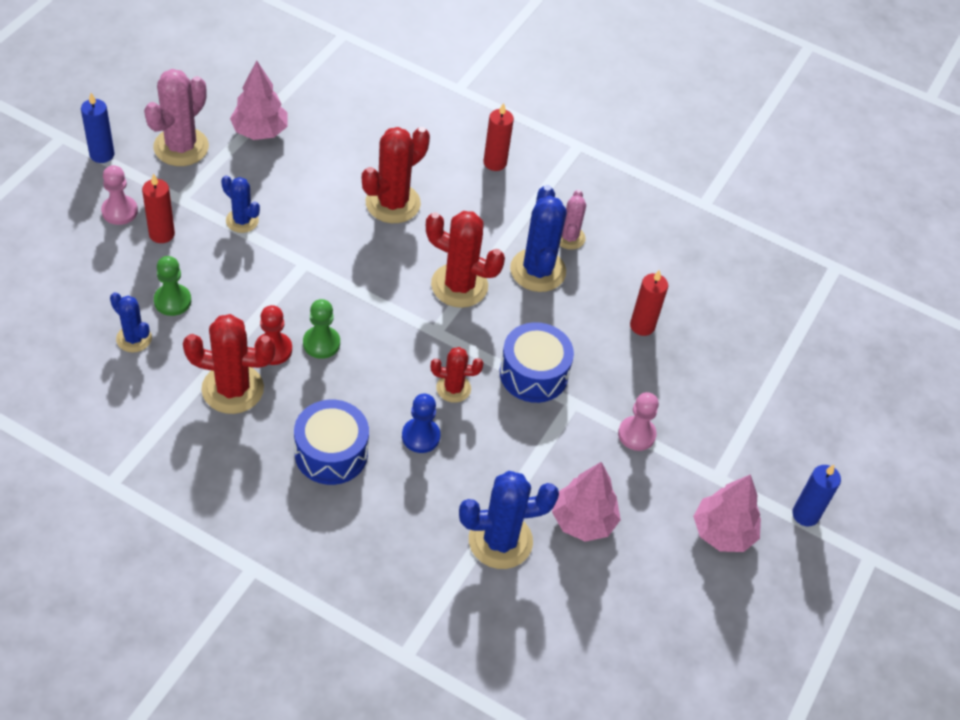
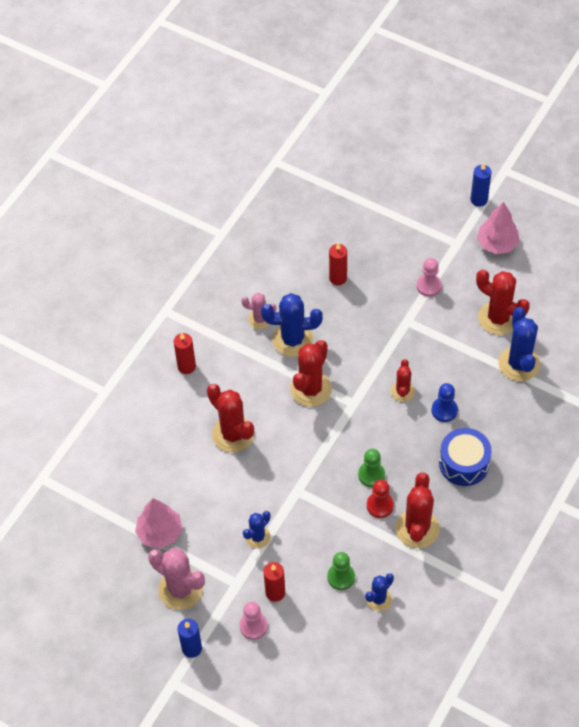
camera: 80 degrees left, 5 degrees up
(533, 374) = (385, 343): blue drum -> none
(583, 521) = (498, 318): pink tree -> red cactus

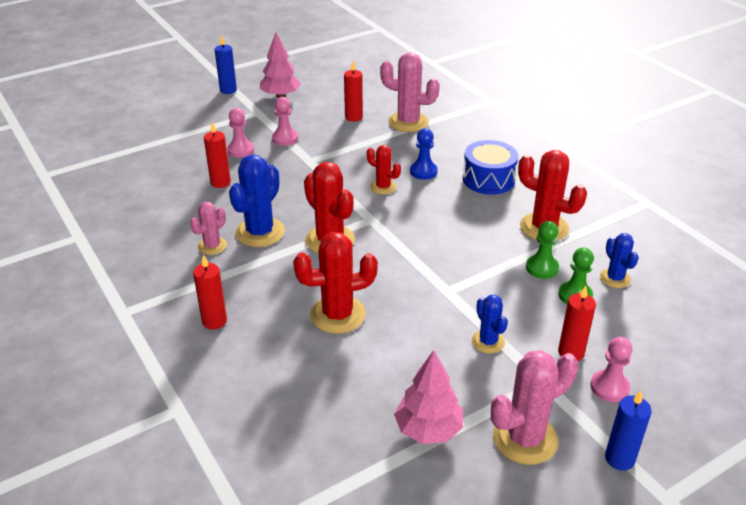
camera: 65 degrees left, 20 degrees down
(371, 475) = (463, 235): green pawn -> green pawn (542, 268)
(380, 505) = (502, 241): red pawn -> none
(390, 265) = (240, 150): none -> pink pawn
(498, 318) = (353, 117): red cactus -> red candle
(519, 364) = (408, 122): blue cactus -> pink cactus

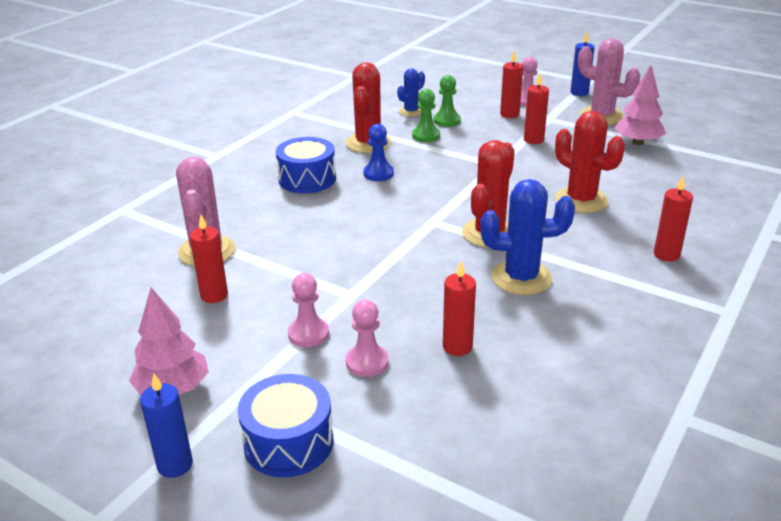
camera: 115 degrees left, 5 degrees down
(209, 117) = (288, 442): none -> blue drum
(212, 246) = (576, 300): pink cactus -> none
(383, 187) = (368, 230): red cactus -> none
(423, 171) = (319, 215): blue pawn -> blue pawn (378, 174)
(488, 342) = (533, 140): blue cactus -> red candle

